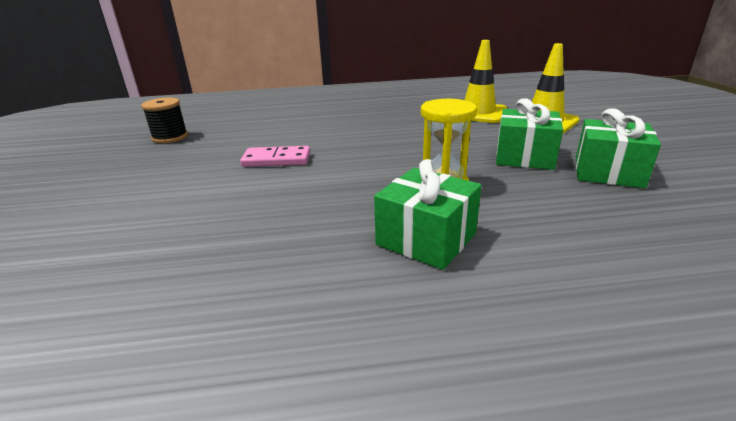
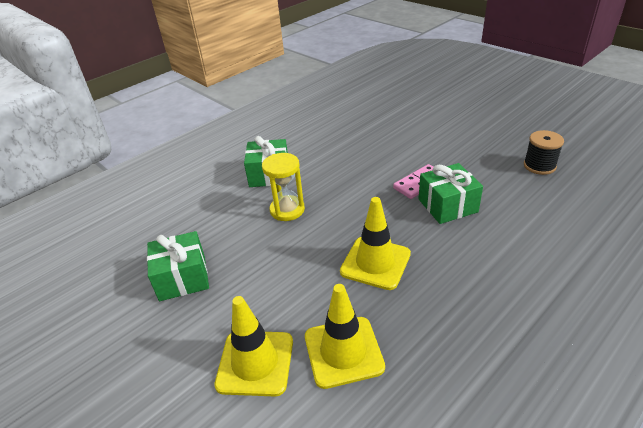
camera: 145 degrees right, 10 degrees up
(406, 132) = (375, 263): none -> yellow traffic cone
(524, 157) = (250, 271): green gift -> green gift (447, 205)

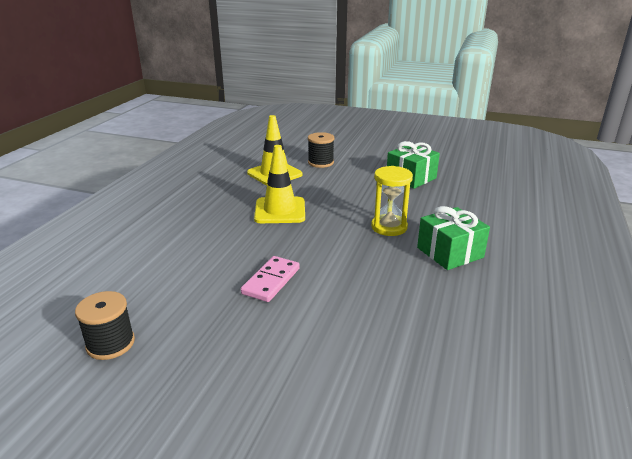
camera: 150 degrees right, 10 degrees down
(255, 363) = (320, 162): yellow traffic cone -> black spool
(447, 205) = (231, 264): green gift -> none

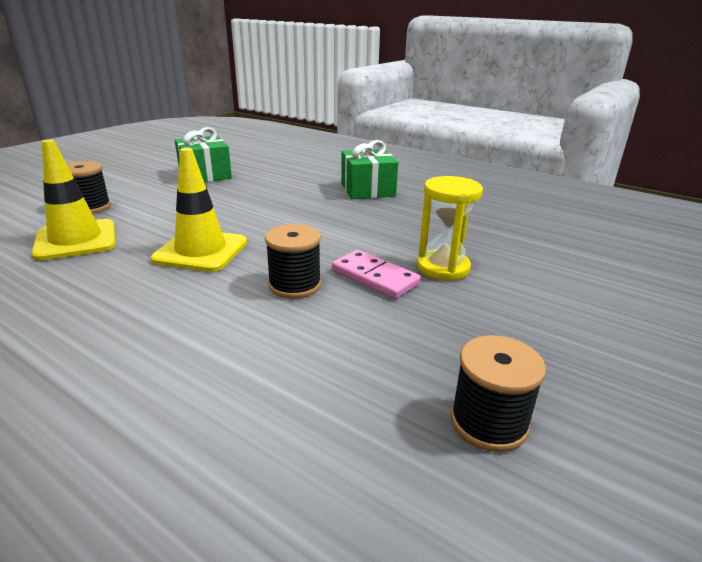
camera: 75 degrees left, 0 degrees up
(248, 252) = (295, 285): none -> black spool
(389, 227) = (302, 202): yellow hourglass -> yellow hourglass (443, 268)

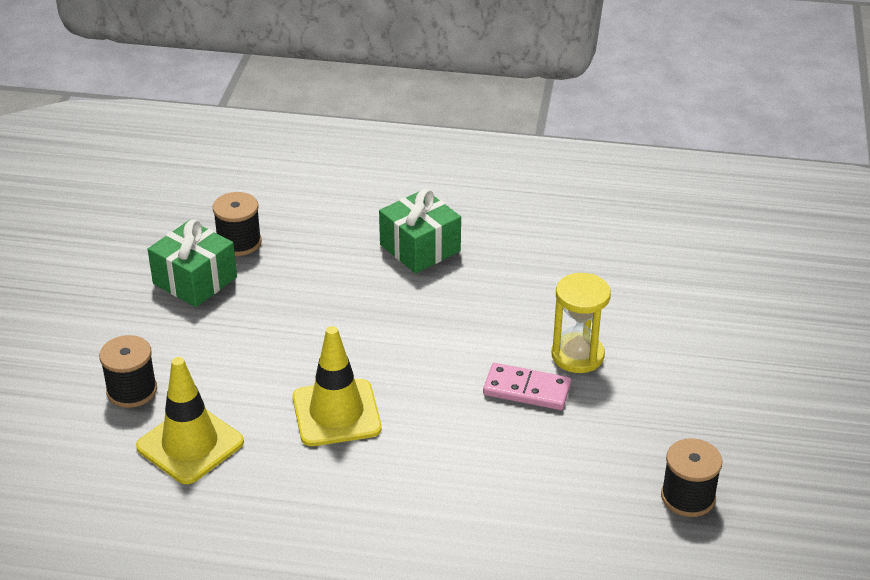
camera: 25 degrees left, 10 degrees up
(295, 285) = (465, 425): black spool -> black spool (239, 242)

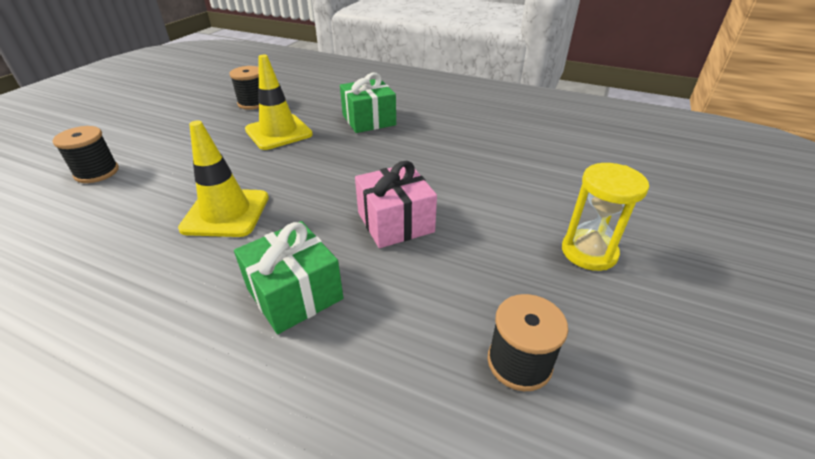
camera: 15 degrees right, 0 degrees up
(190, 444) = (94, 216): yellow traffic cone -> yellow traffic cone (278, 132)
(195, 280) = (207, 118): green gift -> green gift (294, 293)
(526, 390) = (395, 222): pink domino -> pink gift
(577, 355) = (453, 203): yellow hourglass -> yellow hourglass (589, 252)

